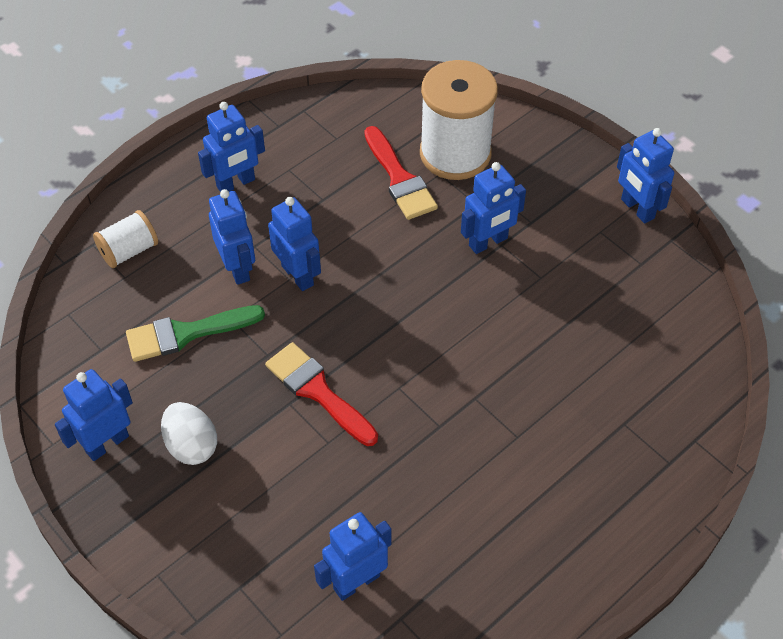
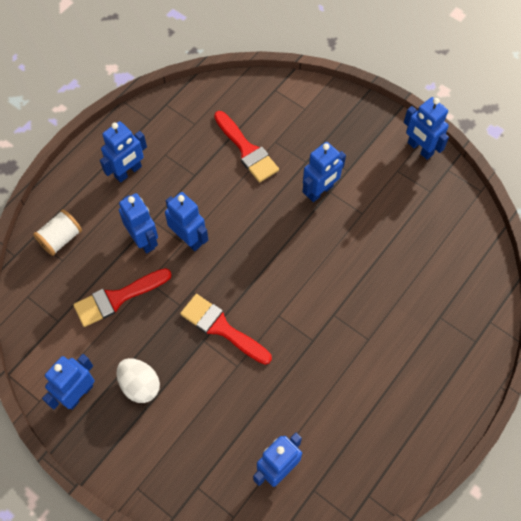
camera: 10 degrees left, 10 degrees up
(186, 333) = (117, 298): green brush -> red brush
(455, 154) = (283, 124): white spool -> none

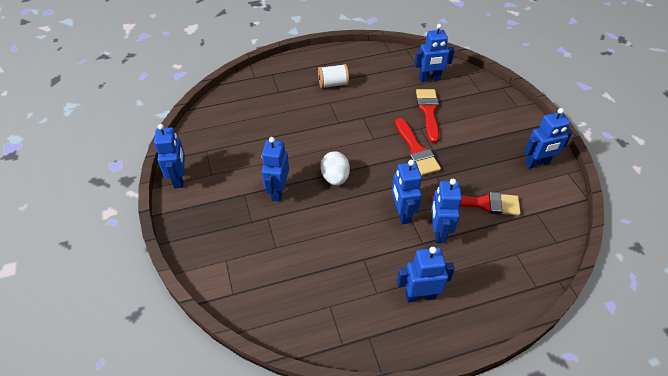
camera: 145 degrees left, 15 degrees down
(61, 238) = (510, 271): white spool -> white spool (333, 84)
(140, 385) = (491, 148): white egg -> white egg (335, 178)
(247, 150) = (304, 253): red brush -> red brush (428, 112)
(320, 191) = (278, 191): blue robot -> blue robot turned 75 degrees counterclockwise

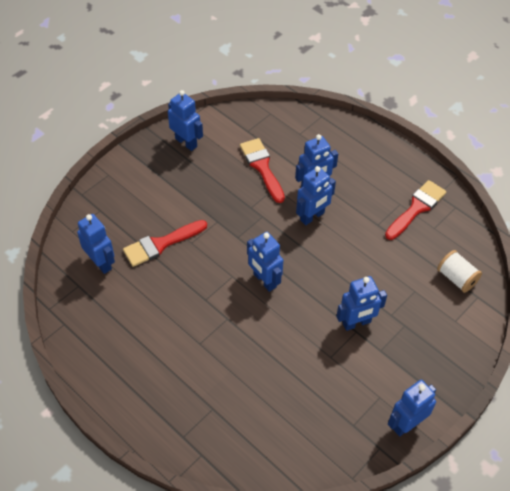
camera: 120 degrees left, 5 degrees up
(333, 84) = (164, 355): white spool -> white spool (456, 278)
(335, 178) = (307, 284): white egg -> none
(416, 150) = (226, 234): red brush -> red brush (416, 208)
(420, 296) = (381, 177): blue robot -> blue robot (264, 280)

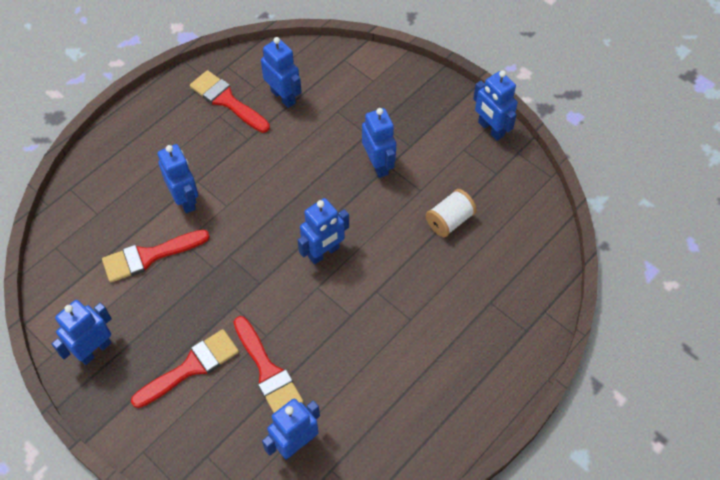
camera: 90 degrees left, 5 degrees up
(168, 197) = (191, 367): none -> red brush
(312, 216) = (233, 202): blue robot -> blue robot (283, 97)
(456, 278) = (321, 74): white spool -> white spool (449, 220)

